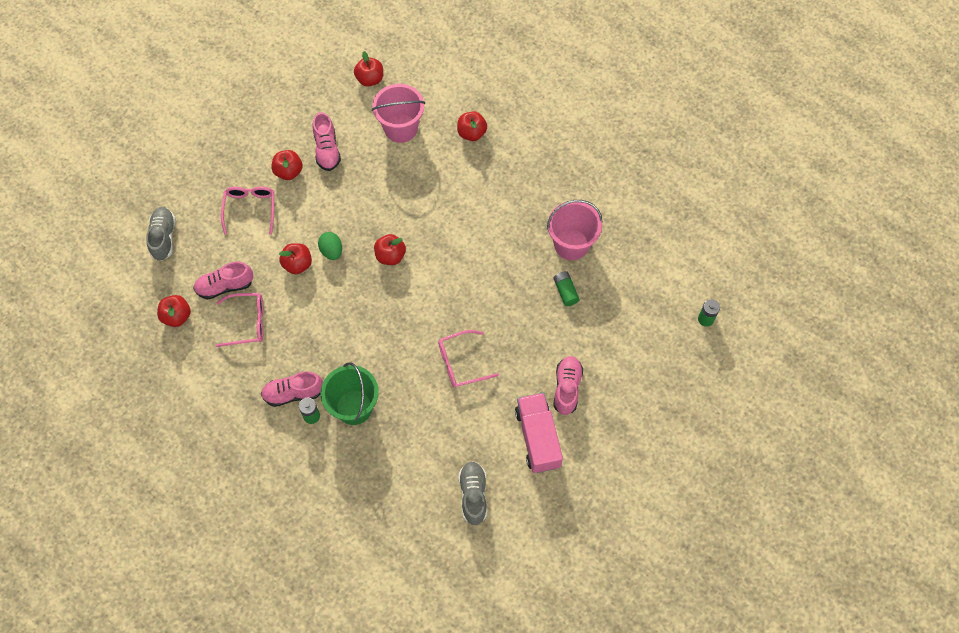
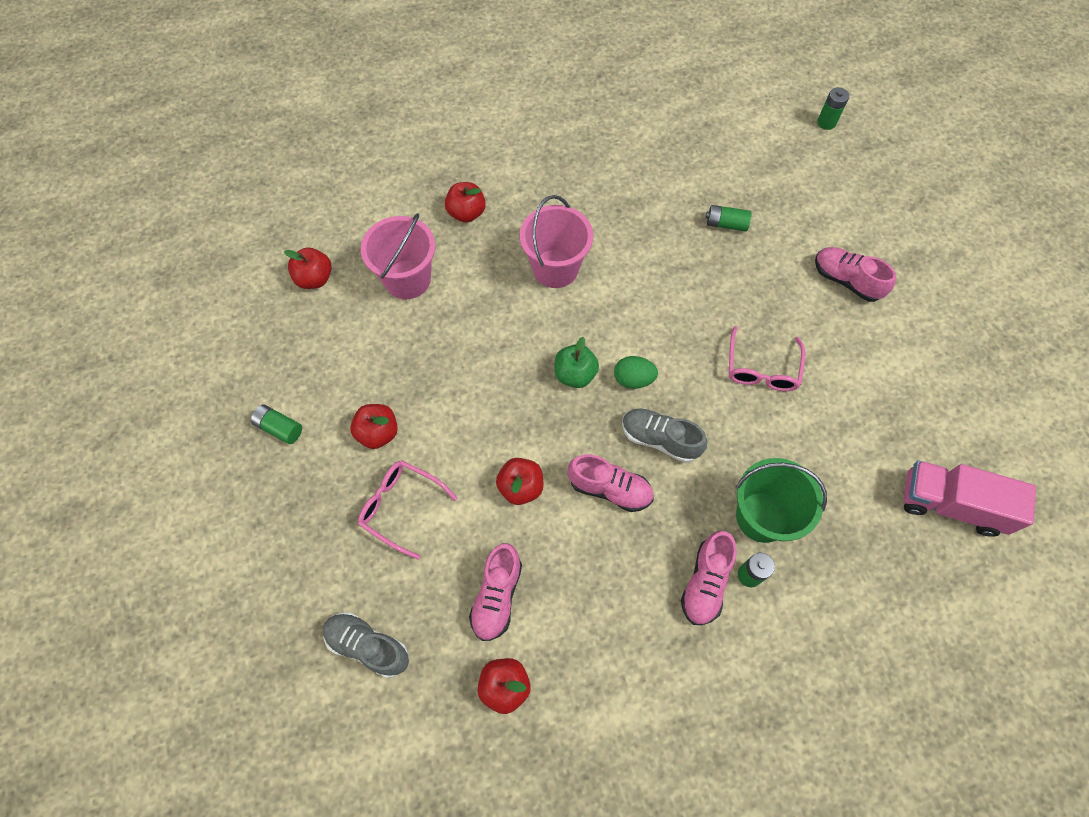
camera: 60 degrees left, 0 degrees up
(247, 322) = (569, 592): pink glasses -> none
(262, 120) = (279, 428): none -> green battery
(327, 150) = (378, 373): pink shoe -> pink shoe (610, 489)
(331, 251) = (527, 437): green egg -> green egg (633, 379)
(390, 256) = (575, 374): red apple -> green apple
(473, 495) = (940, 439): grey shoe -> grey shoe (660, 439)
(538, 438) = (895, 338): pink truck -> pink truck (951, 504)
(571, 244) = (671, 191): pink bucket -> pink bucket (555, 268)

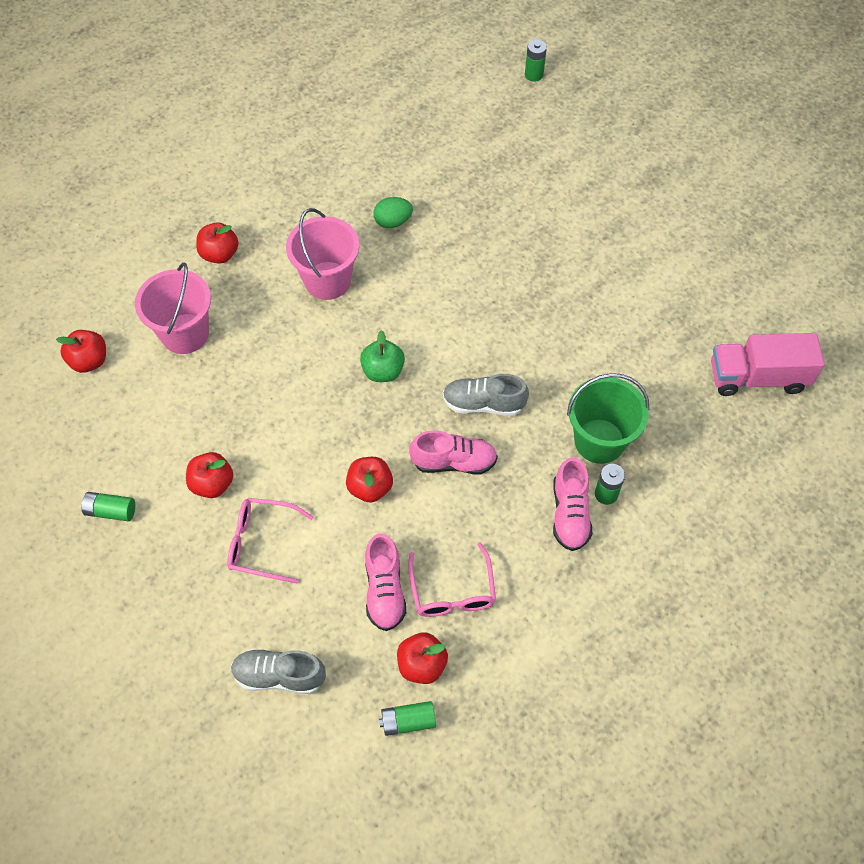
camera: 20 degrees left, 5 degrees down
(633, 379) = (439, 358): green egg -> green egg (393, 222)
(726, 224) = (474, 193): green battery -> green battery (408, 721)
(762, 369) = (553, 313): pink glasses -> pink glasses (452, 591)
(846, 280) = (601, 212): pink shoe -> none

